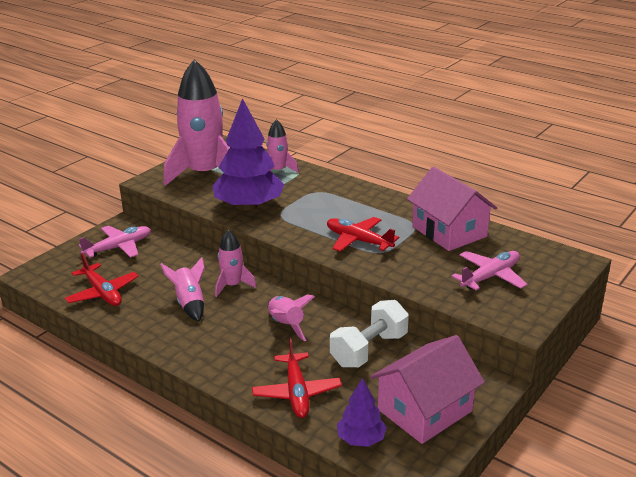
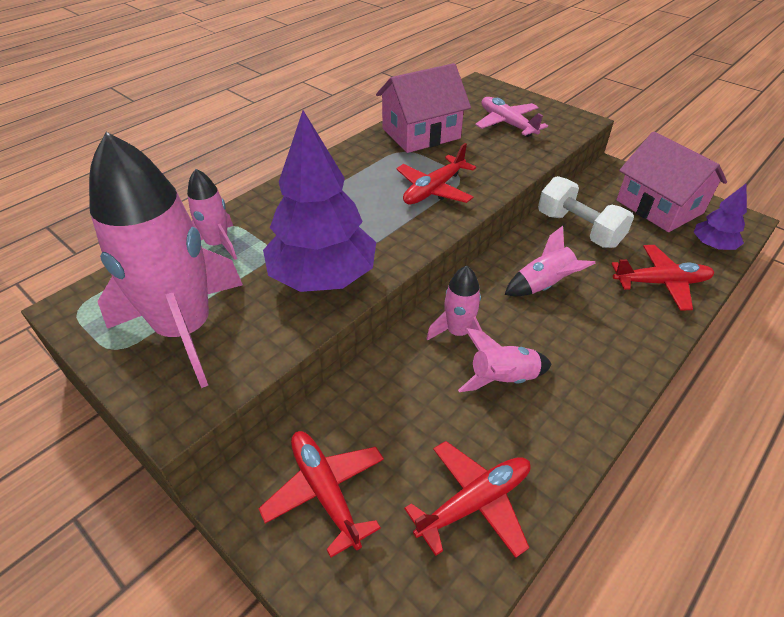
camera: 85 degrees left, 15 degrees up
(119, 247) = (325, 491): pink plane -> red plane

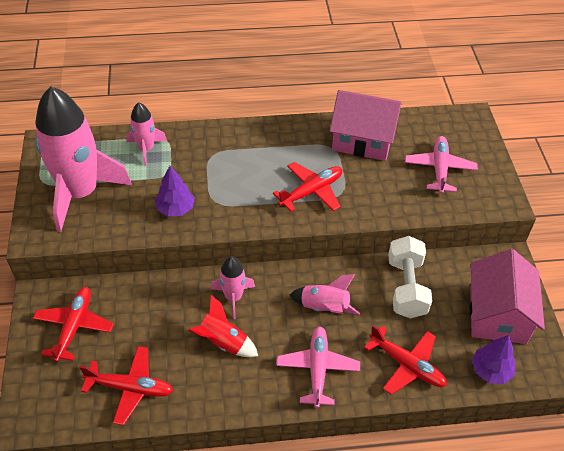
camera: 40 degrees right, 5 degrees up
(323, 277) = (176, 209): purple tree -> purple tree, size x0.50
(434, 190) = (311, 191): red plane -> red plane turned 150 degrees clockwise
(502, 378) = (223, 342): pink rocket -> red rocket
(608, 337) = (317, 369): none -> pink plane

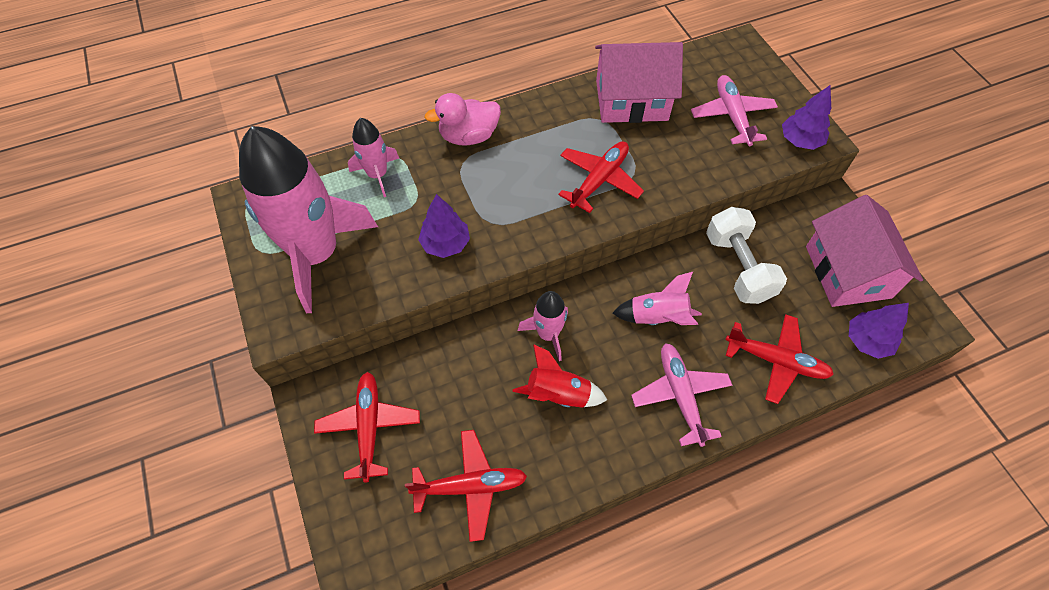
camera: 15 degrees left, 10 degrees up
(225, 137) = (469, 136): none -> pink duck
(488, 200) = (800, 141): none -> purple tree

